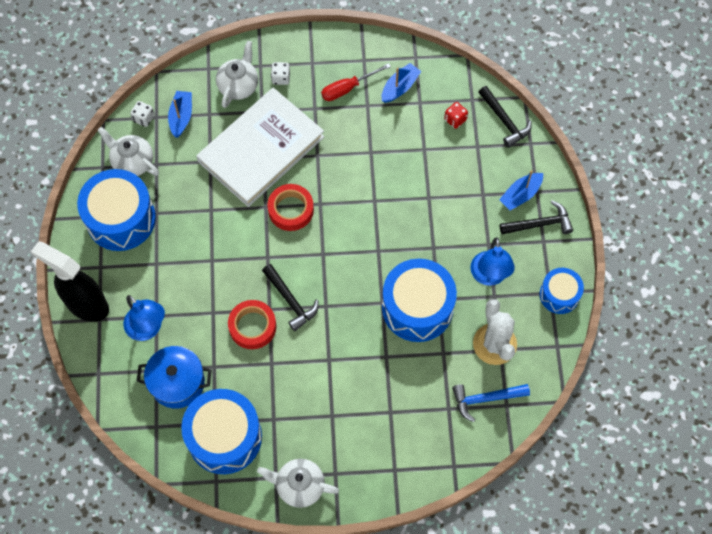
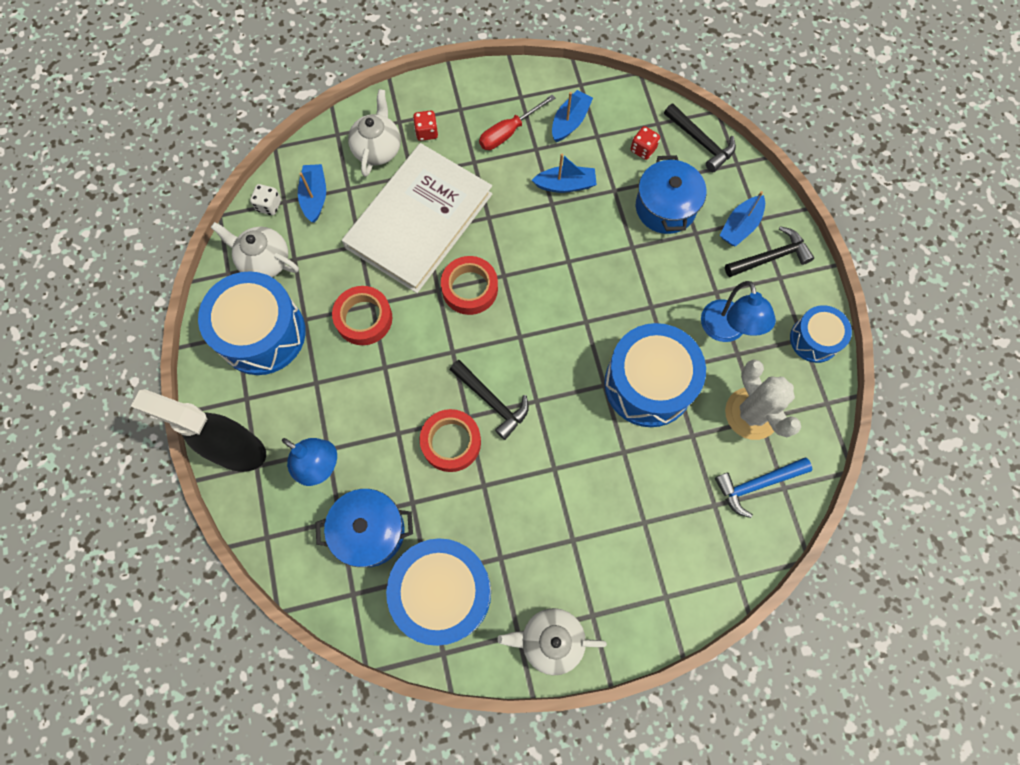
camera: 10 degrees left, 5 degrees up
(202, 220) = (364, 318): none -> red tape
(281, 78) = (426, 132): white dice -> red dice
(385, 139) = (565, 185): none -> blue boat
(463, 170) = (665, 207): none -> blue pot

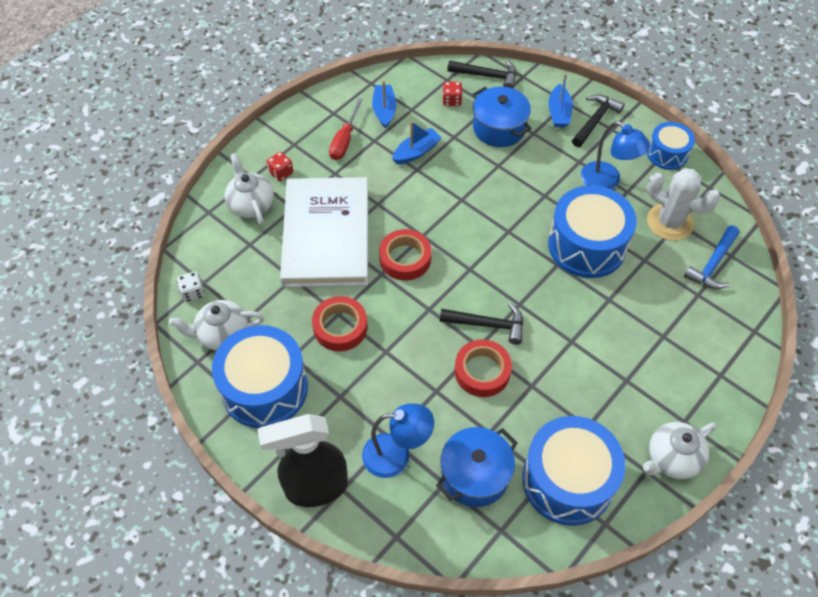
camera: 35 degrees left, 15 degrees down
(315, 197) = (227, 265): blue boat -> none

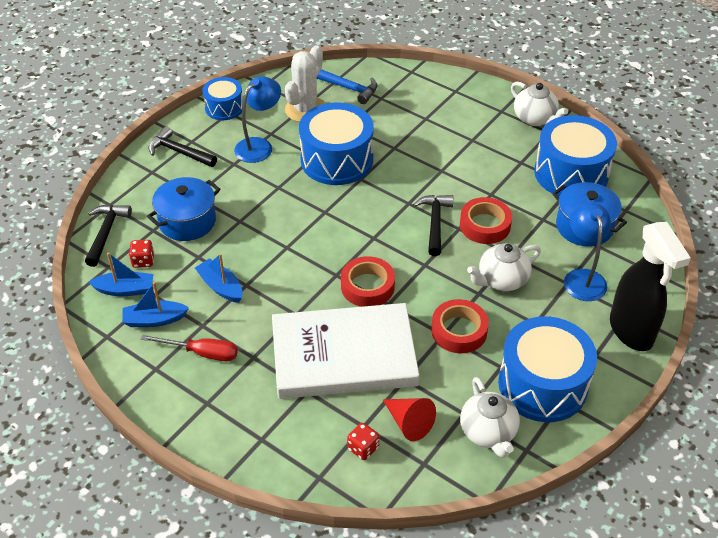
camera: 95 degrees left, 10 degrees down
(193, 292) = (439, 472): white dice -> none
(245, 276) = (409, 423): none -> red cone
(251, 204) = (305, 433): white teapot -> white teapot (501, 280)
(281, 173) = (254, 410): red dice -> red dice (363, 448)
(559, 113) = (167, 177): blue boat -> blue boat (125, 290)

